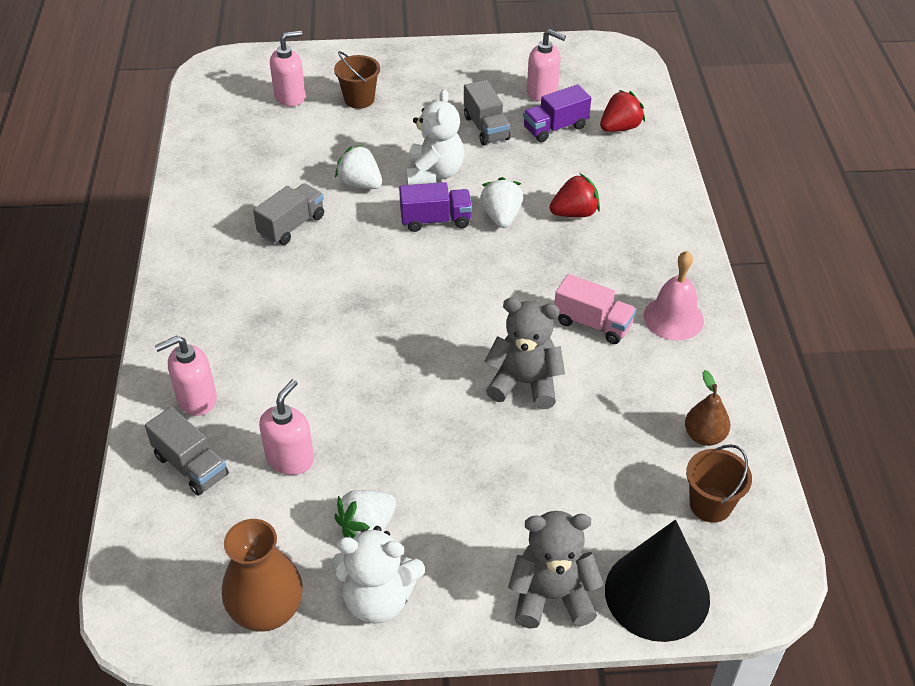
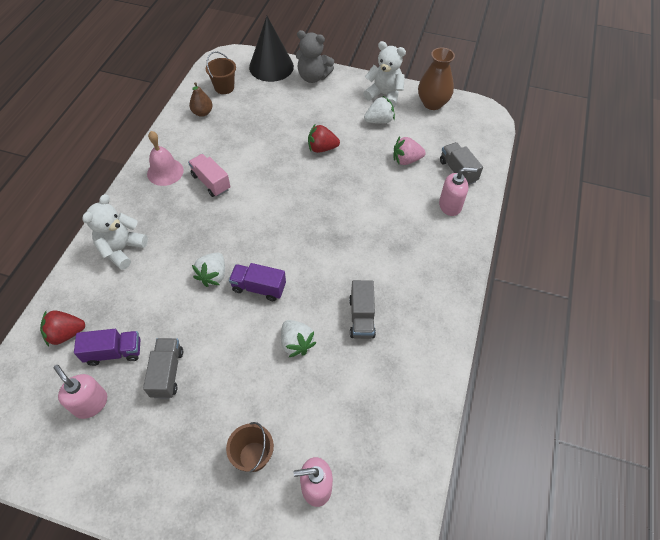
camera: 160 degrees left, 10 degrees up
(290, 458) = (406, 160): pink soap dispenser -> pink strawberry
(292, 226) = (361, 317): grey truck -> grey truck turned 60 degrees counterclockwise
(434, 173) = (236, 334): white teddy bear -> white teddy bear (122, 249)
(524, 383) = (270, 161): grey teddy bear -> none
(574, 213) = (163, 262): red strawberry -> red strawberry (322, 148)

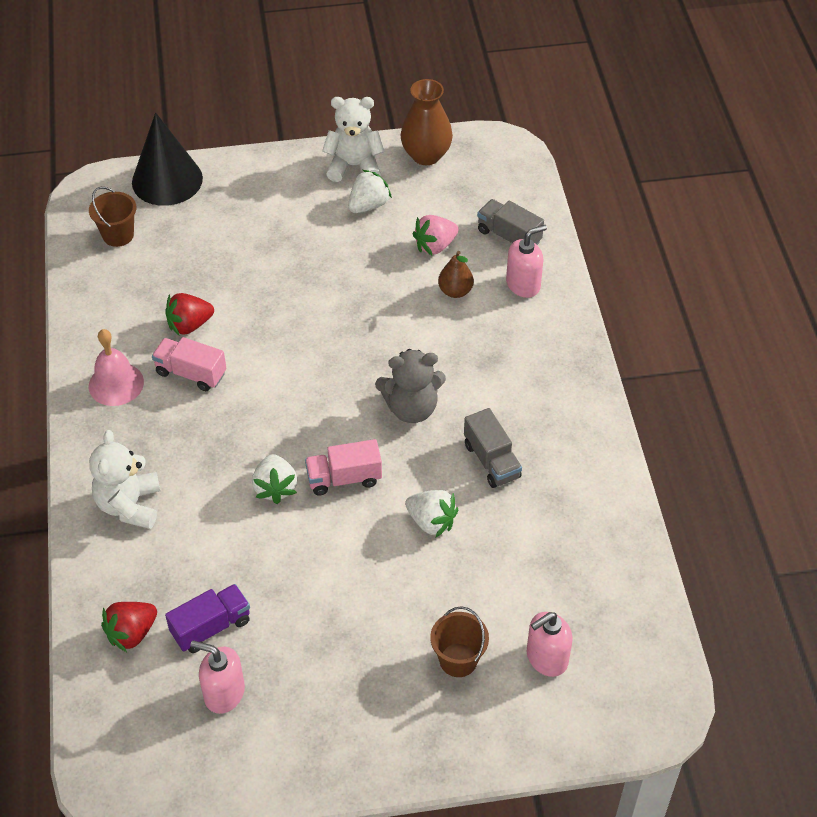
camera: 25 degrees left, 5 degrees down
(167, 373) = (295, 620): grey truck -> none
(202, 113) = (111, 283): brown pear -> brown pear (455, 291)
(259, 288) = (344, 478): purple truck -> pink truck
(313, 77) = (238, 174): grey teddy bear -> grey teddy bear (411, 408)
(322, 148) = (314, 271): red strawberry -> red strawberry (189, 325)

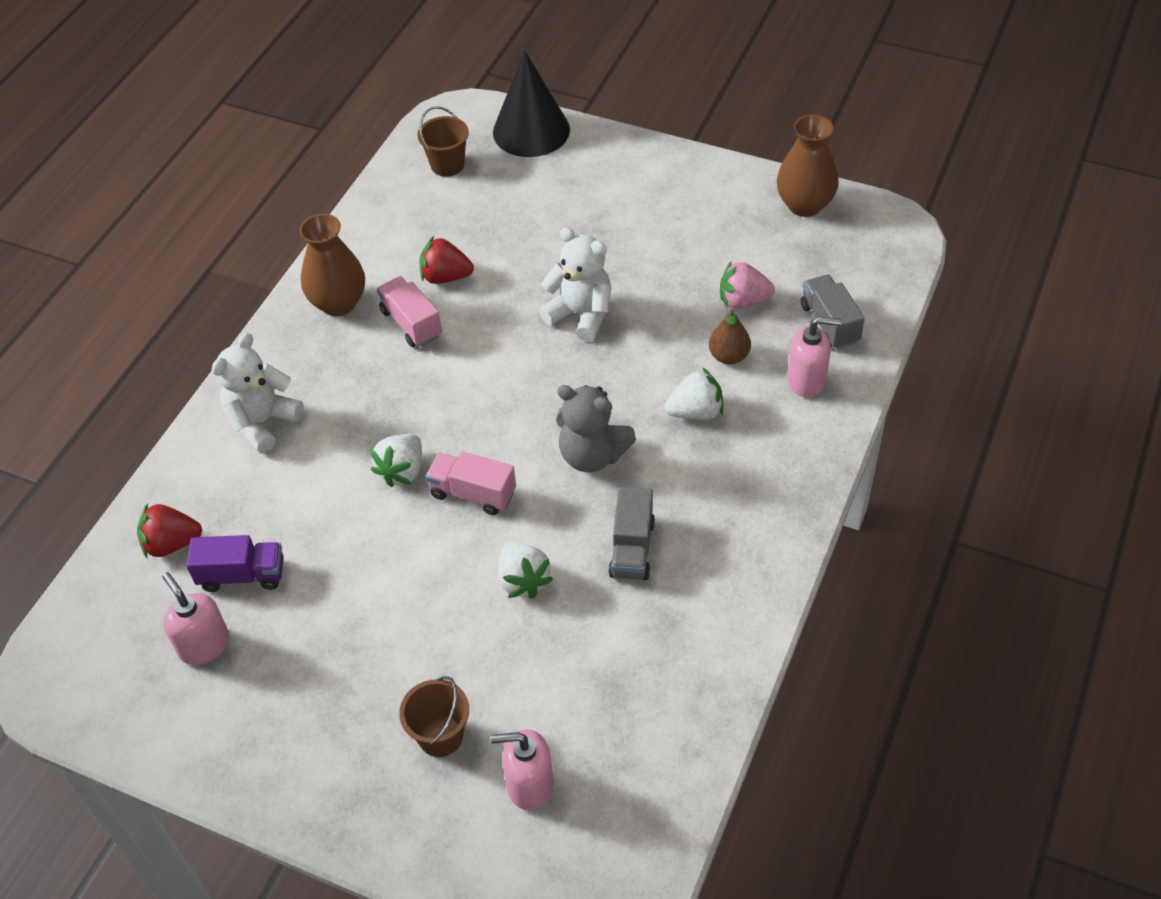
camera: 35 degrees right, 0 degrees up
(116, 384) = (338, 303): pink bell -> brown vase
(354, 166) = (722, 187): white teddy bear -> white teddy bear (581, 315)
(368, 205) = (706, 232): white strawberry -> white strawberry (695, 412)

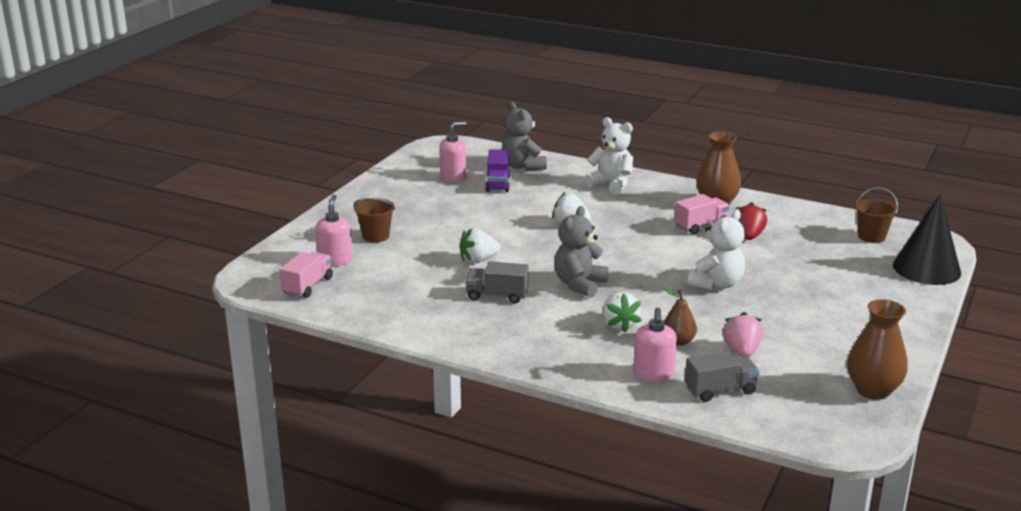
camera: 90 degrees right, 25 degrees down
(172, 543) = (522, 166): red strawberry -> grey teddy bear
(473, 493) = (549, 245): pink truck -> pink truck (308, 286)

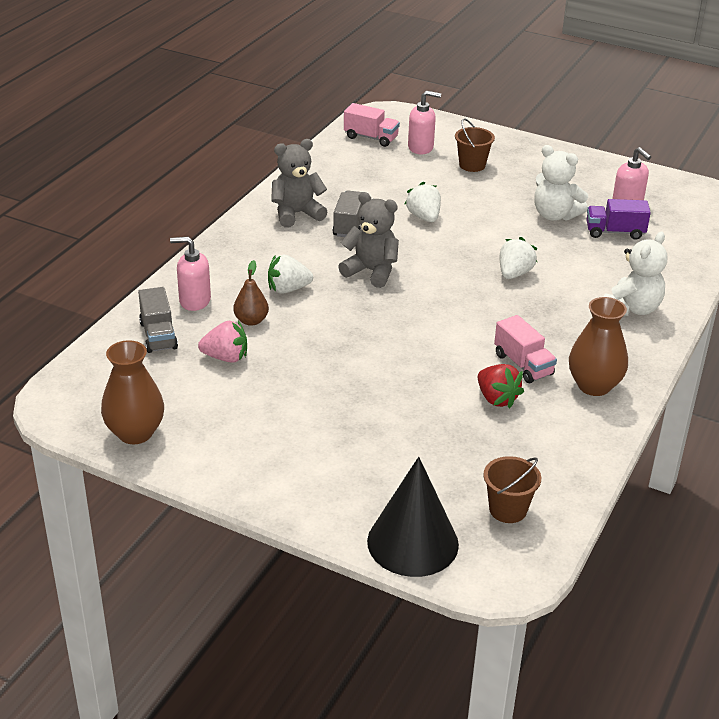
camera: 90 degrees right, 10 degrees up
(522, 166) = (671, 249): grey teddy bear -> grey teddy bear (296, 214)
(716, 284) = (371, 359): white teddy bear -> white teddy bear (555, 215)
(748, 236) = (496, 399): red strawberry -> red strawberry turned 45 degrees clockwise

